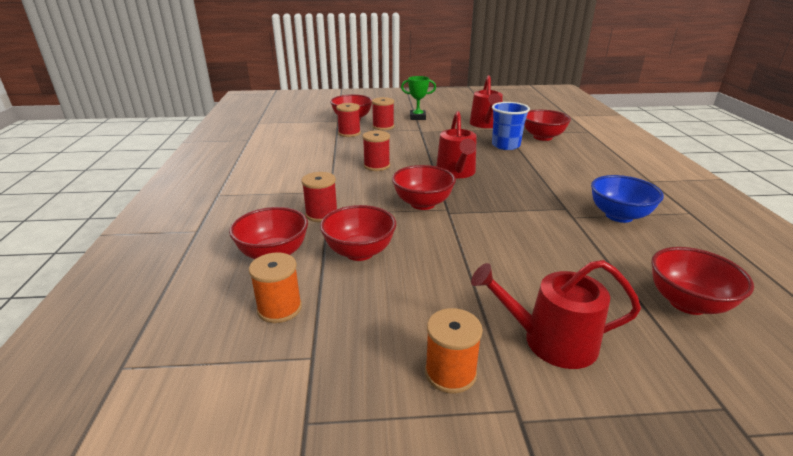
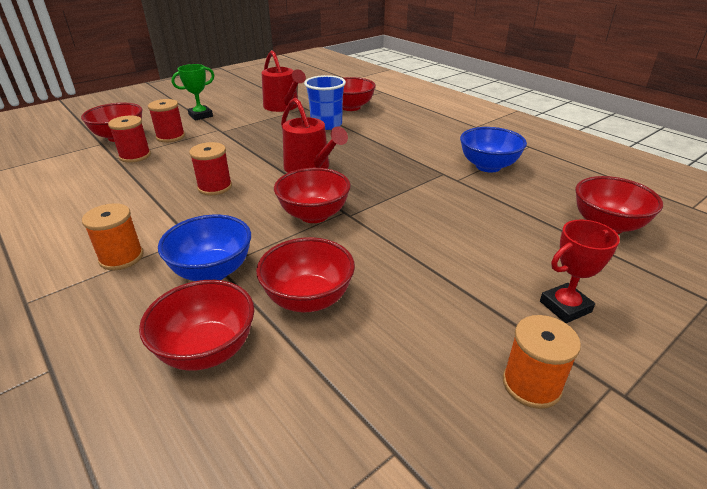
camera: 35 degrees left, 5 degrees up
(279, 308) = (293, 416): orange spool -> orange spool (121, 257)
(321, 214) = (212, 271): red spool -> blue bowl
(551, 341) = (565, 307): red watering can -> red trophy

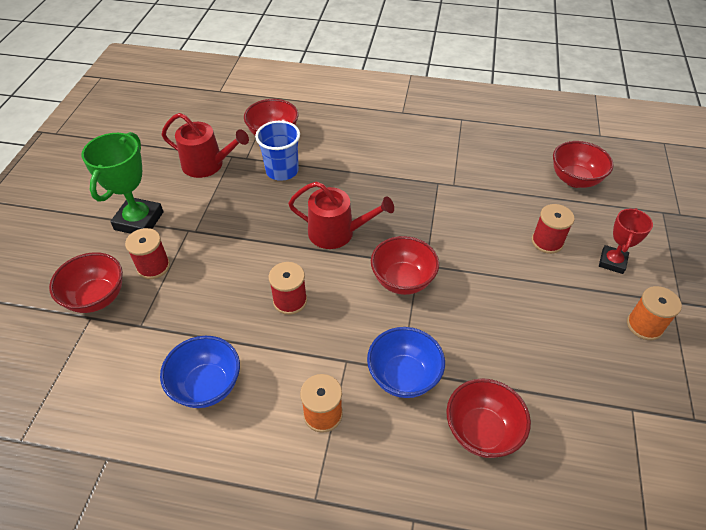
camera: 40 degrees left, 15 degrees up
(135, 156) = (157, 311): red spool -> red spool (547, 242)
(200, 115) = (139, 221): green trophy -> green trophy, size x1.61
(308, 299) = (488, 353): red bowl -> none
(488, 166) = (458, 158): blue bowl -> blue bowl (207, 386)

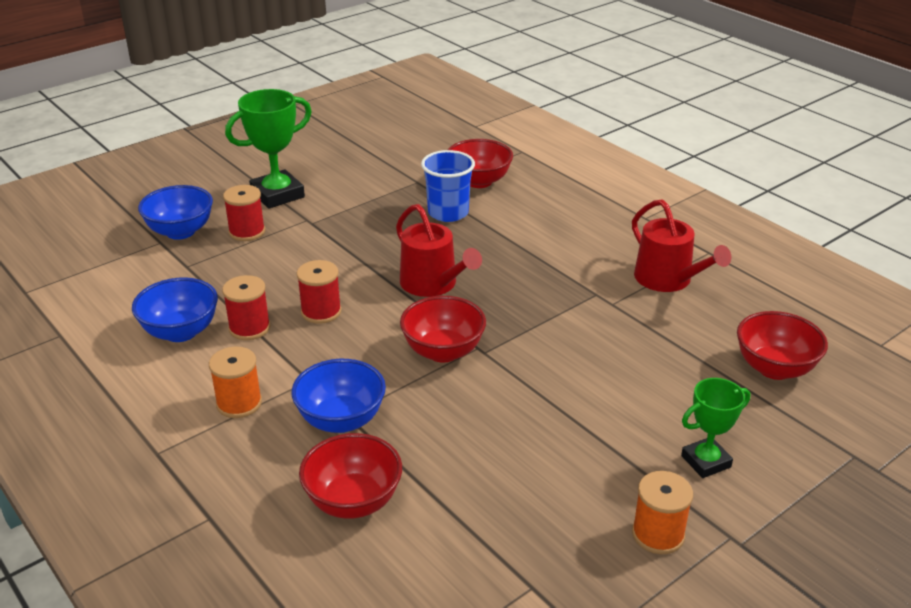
camera: 40 degrees right, 15 degrees down
(97, 298) = (180, 231): red bowl -> blue bowl
(207, 165) = (387, 179): red watering can -> red watering can (668, 280)
(547, 242) = (649, 403): red spool -> red spool (249, 328)
(612, 262) = (706, 461): red trophy -> green trophy

